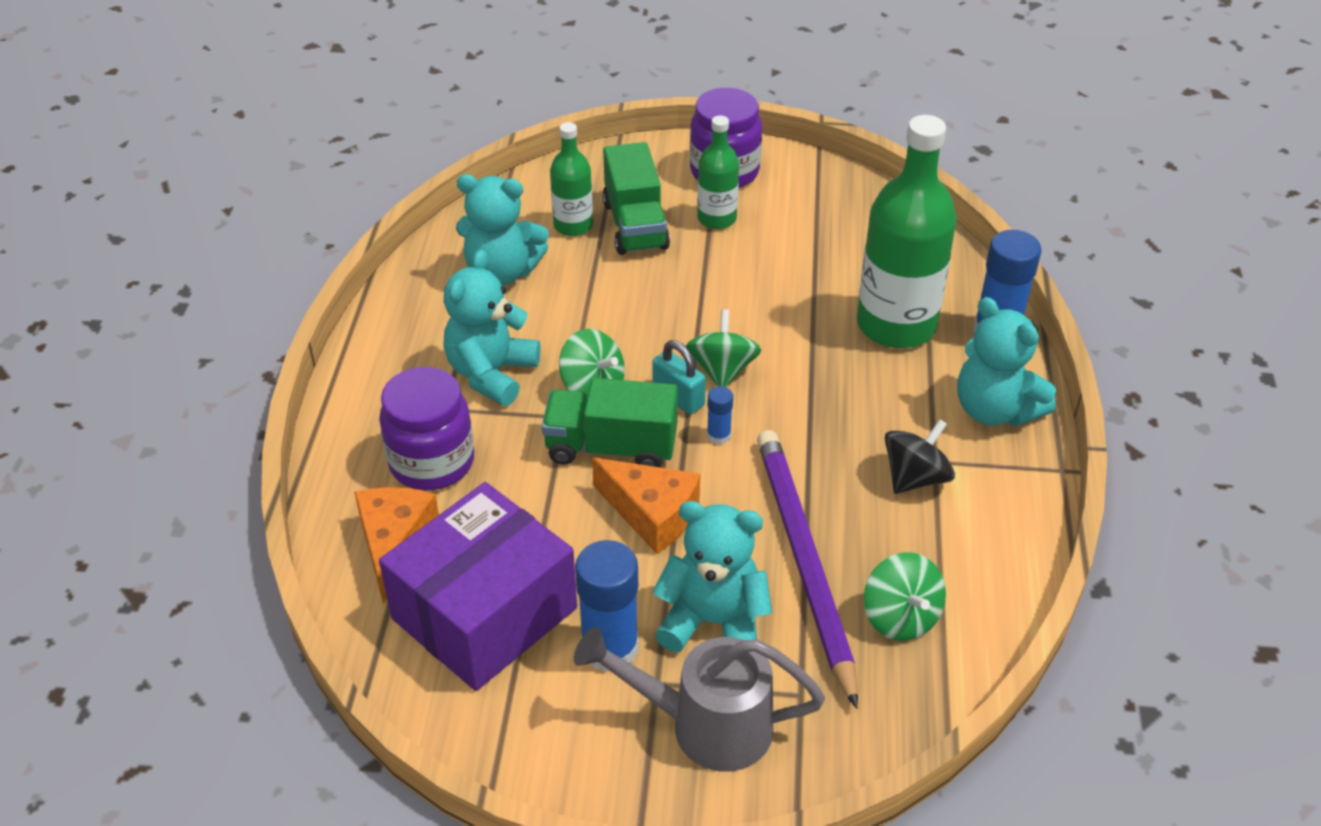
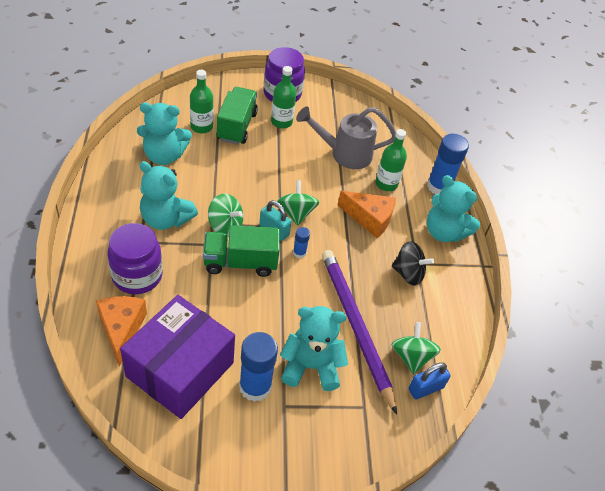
camera: 15 degrees left, 5 degrees up
(491, 374) = (165, 219): turquoise teddy bear -> turquoise teddy bear turned 75 degrees counterclockwise
(635, 225) = (236, 126): green truck -> green truck turned 150 degrees counterclockwise
(652, 514) = (268, 302): orange cheese -> orange cheese (369, 218)
(705, 725) = (314, 430): grey watering can -> grey watering can (344, 154)
(896, 325) = (386, 184): green bottle -> green bottle, size x0.53
(900, 617) = (411, 357): green spinning top -> green spinning top turned 150 degrees counterclockwise
(915, 478) = (408, 273): black spinning top -> black spinning top turned 75 degrees clockwise
(919, 671) = (425, 388): none -> blue padlock

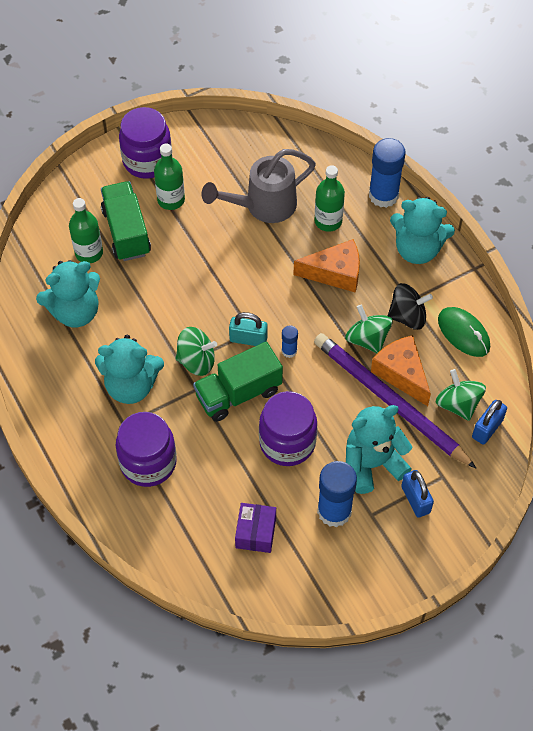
camera: 20 degrees left, 10 degrees up
(121, 329) = (174, 524): orange cheese -> orange cheese (401, 374)
(180, 369) = (255, 532): purple box -> purple box, size x0.45
(253, 315) = (287, 442): none -> purple jar
(296, 213) = (258, 307): green spinning top -> green spinning top (367, 339)
(329, 413) = (415, 499): none -> blue padlock
(447, 307) = (463, 333): none -> green mouse

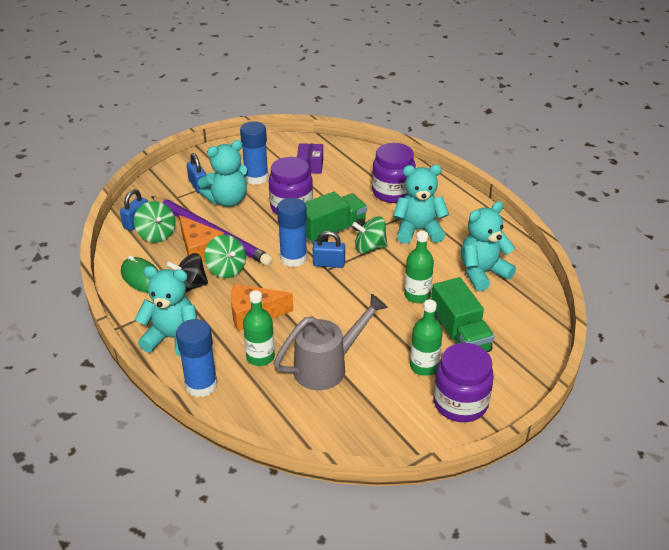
camera: 175 degrees right, 20 degrees down
(89, 253) = (488, 316): green bottle -> green bottle (417, 295)
(248, 339) = (329, 263): turquoise padlock -> blue padlock
(289, 351) = (293, 258): blue glue stick -> blue glue stick, size x2.06

